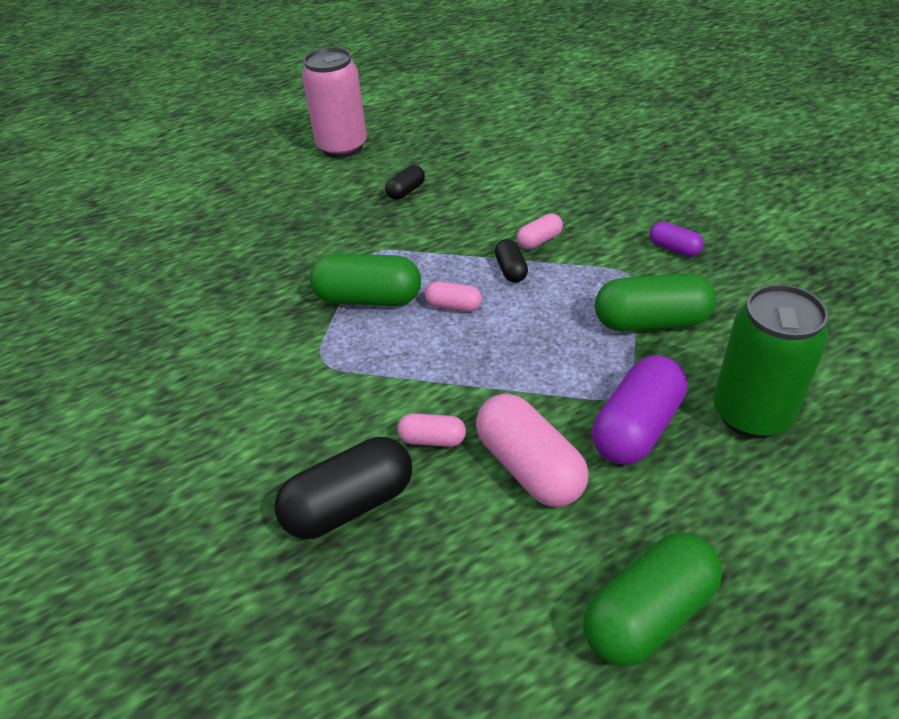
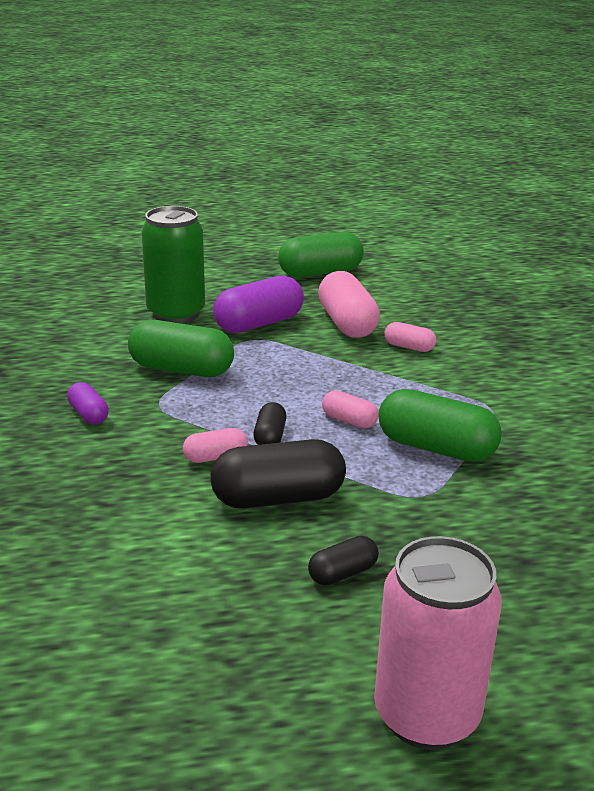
camera: 165 degrees left, 15 degrees down
(350, 505) = (478, 332): black capsule -> black capsule (278, 498)

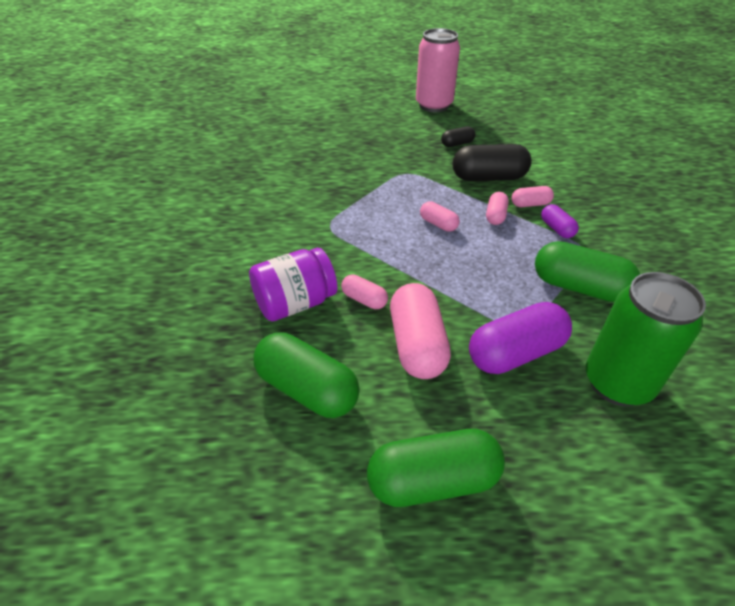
camera: 170 degrees left, 15 degrees up
(88, 414) = (635, 244): purple capsule -> purple capsule (557, 229)
(270, 437) = (495, 216): black capsule -> pink capsule
(436, 448) = (385, 200): green capsule -> green capsule (307, 389)
(475, 341) = (295, 303): none -> purple jar

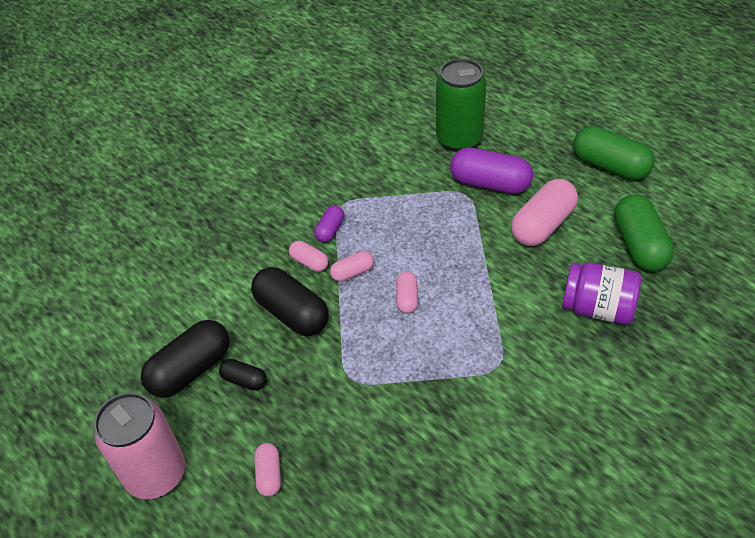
camera: 130 degrees left, 5 degrees up
(364, 300) = (543, 276): pink capsule -> pink capsule (269, 474)
(488, 133) = (191, 370): none -> black capsule
(579, 287) = (391, 187): green capsule -> none

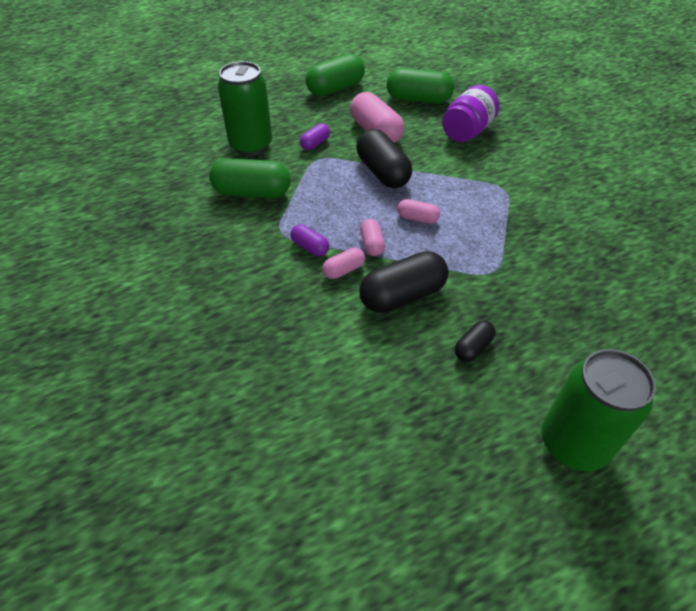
camera: 75 degrees left, 0 degrees up
(156, 474) = (573, 444): pink can -> green can
(191, 370) = (446, 391): black capsule -> black capsule (382, 172)
(269, 474) = (584, 348): pink capsule -> none
(388, 166) = (252, 192): none -> green capsule
(490, 183) = (315, 144): purple capsule -> purple capsule, size x0.52

